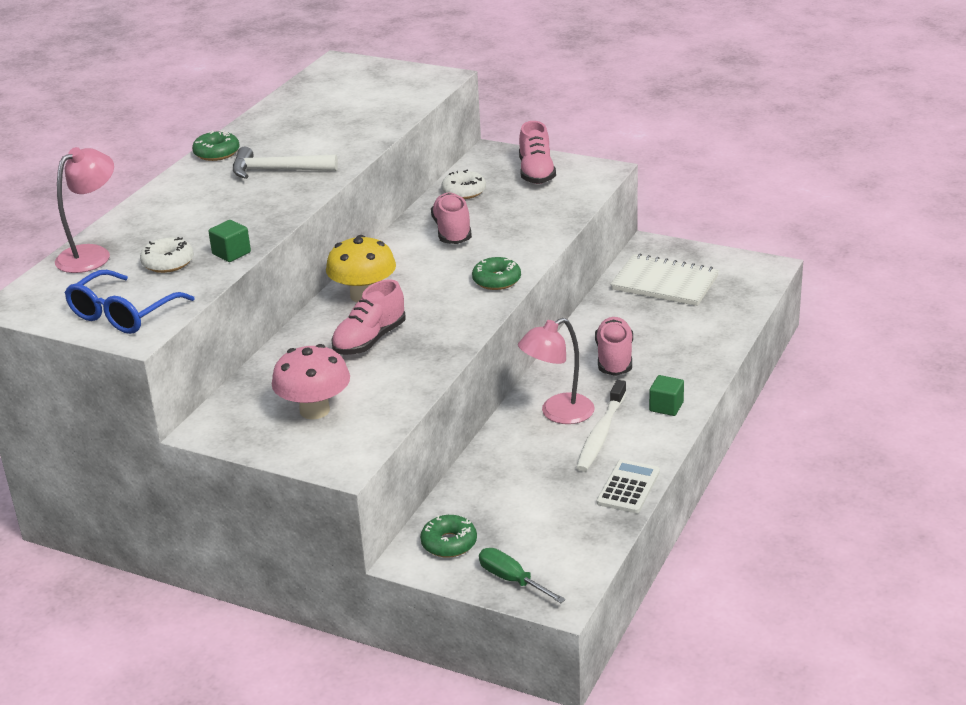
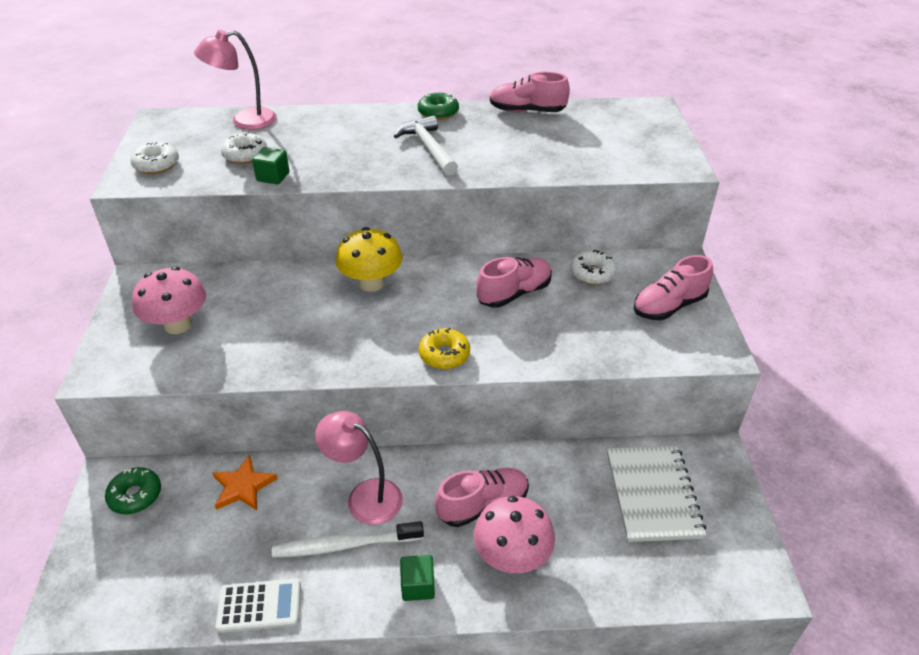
camera: 60 degrees right, 10 degrees up
(92, 254) = (244, 121): pink lamp -> pink lamp turned 150 degrees clockwise
(122, 314) = (156, 165): blue glasses -> white donut
(369, 340) = (300, 314): pink shoe -> pink shoe (527, 111)
(492, 477) = (243, 486): none -> orange star
(496, 280) = (444, 355): green donut -> yellow donut
(512, 580) = (87, 565): green screwdriver -> none
(672, 358) = (512, 556): none -> pink mushroom

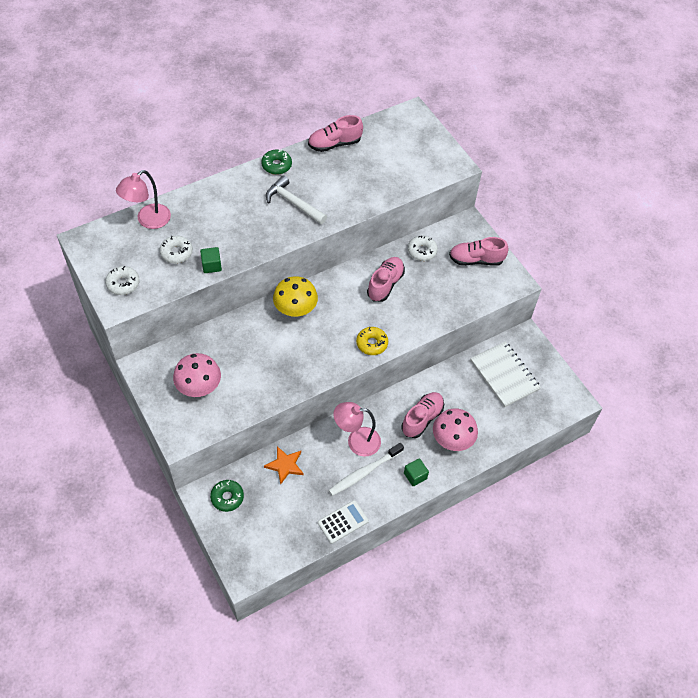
camera: 30 degrees left, 15 degrees up
(669, 306) = (476, 260): pink shoe -> pink shoe turned 60 degrees clockwise

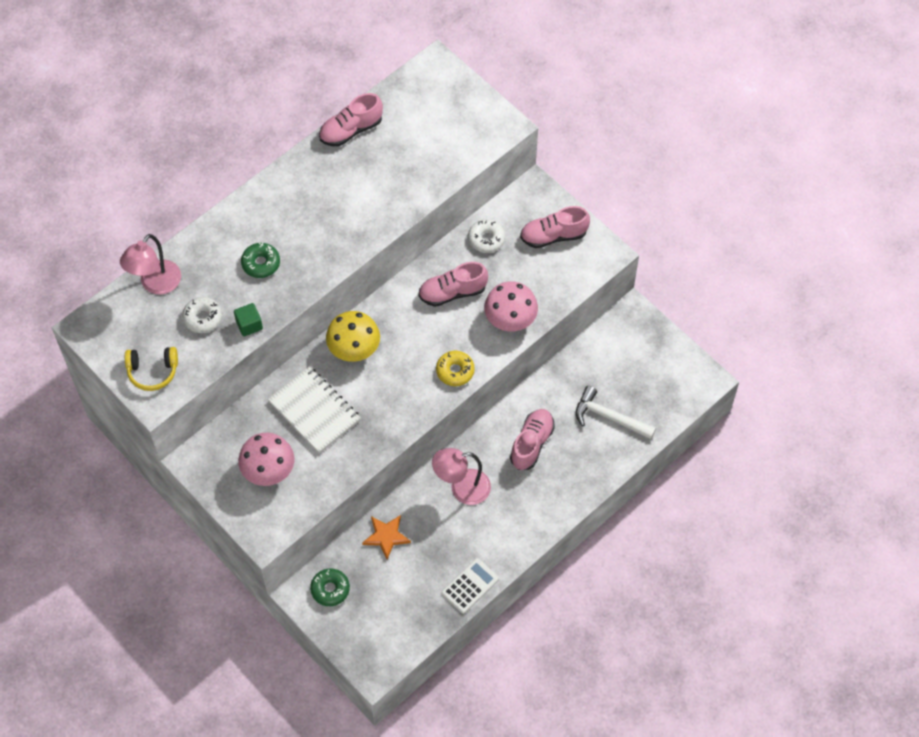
camera: 10 degrees left, 5 degrees up
(123, 284) = (152, 371): white donut -> yellow headphones
(276, 165) = (288, 176): green donut -> green donut (261, 263)
(293, 203) = (322, 221): white hammer -> white hammer (609, 417)
(364, 472) = (480, 523): white toothbrush -> none
(385, 284) = (452, 292): pink shoe -> pink shoe turned 120 degrees counterclockwise
(415, 476) = (539, 513): green cube -> none
(452, 440) = (572, 461): pink mushroom -> pink mushroom (510, 320)
(504, 375) = (616, 367): white notebook -> white notebook (314, 411)

